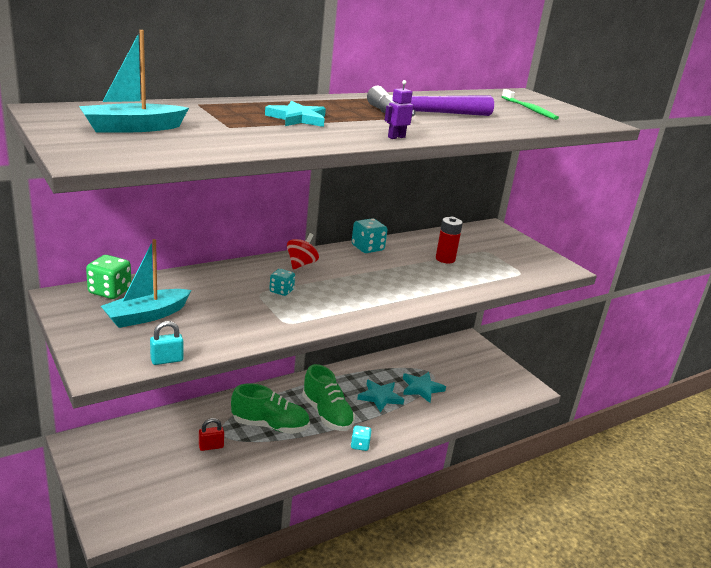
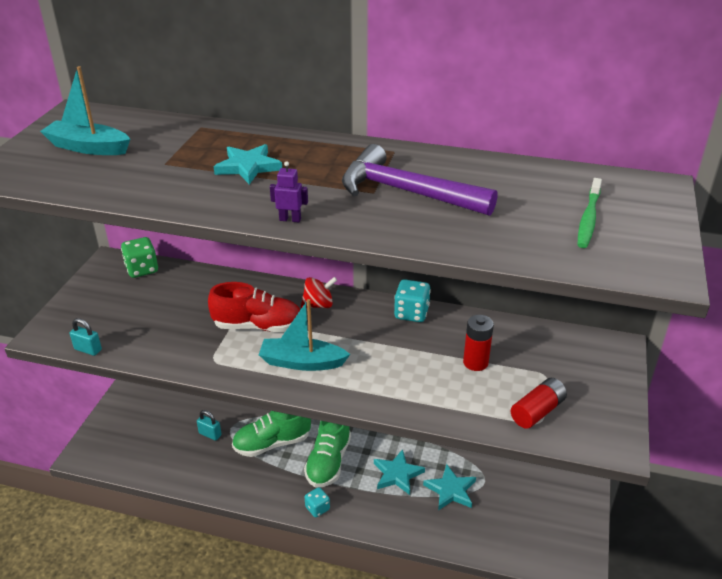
camera: 50 degrees right, 10 degrees up
(146, 316) = (132, 303): turquoise boat -> turquoise boat (302, 362)
(211, 446) = (210, 434): red padlock -> turquoise padlock
(270, 425) = (272, 443): green shoe -> green shoe turned 105 degrees clockwise
(281, 291) = (258, 326): turquoise dice -> red shoe
(511, 269) = (537, 411): none -> red battery

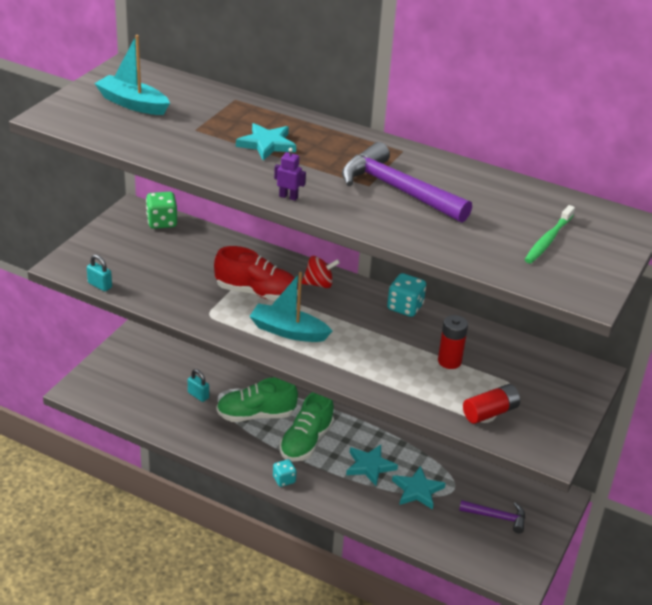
camera: 10 degrees right, 0 degrees up
(534, 502) = (497, 517): none -> purple hammer

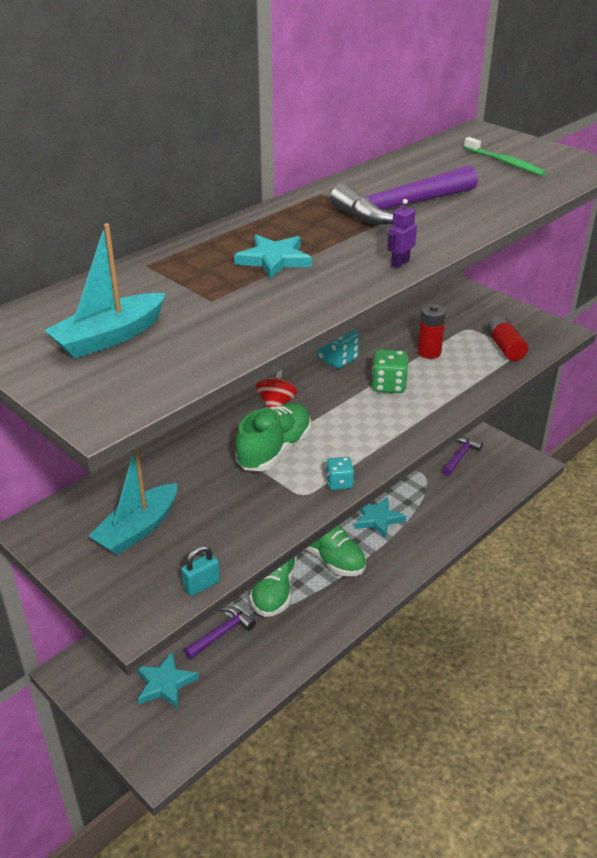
camera: 70 degrees left, 0 degrees up
(162, 222) = (83, 505): green dice -> green dice (388, 385)
(198, 395) = (221, 633): turquoise padlock -> purple hammer
(257, 293) = (274, 450): red shoe -> green shoe
(284, 480) = (380, 586): turquoise dice -> turquoise dice (339, 483)
(288, 331) = (354, 440): turquoise boat -> turquoise boat (138, 529)
(417, 490) = (417, 495): turquoise star -> turquoise star (165, 683)

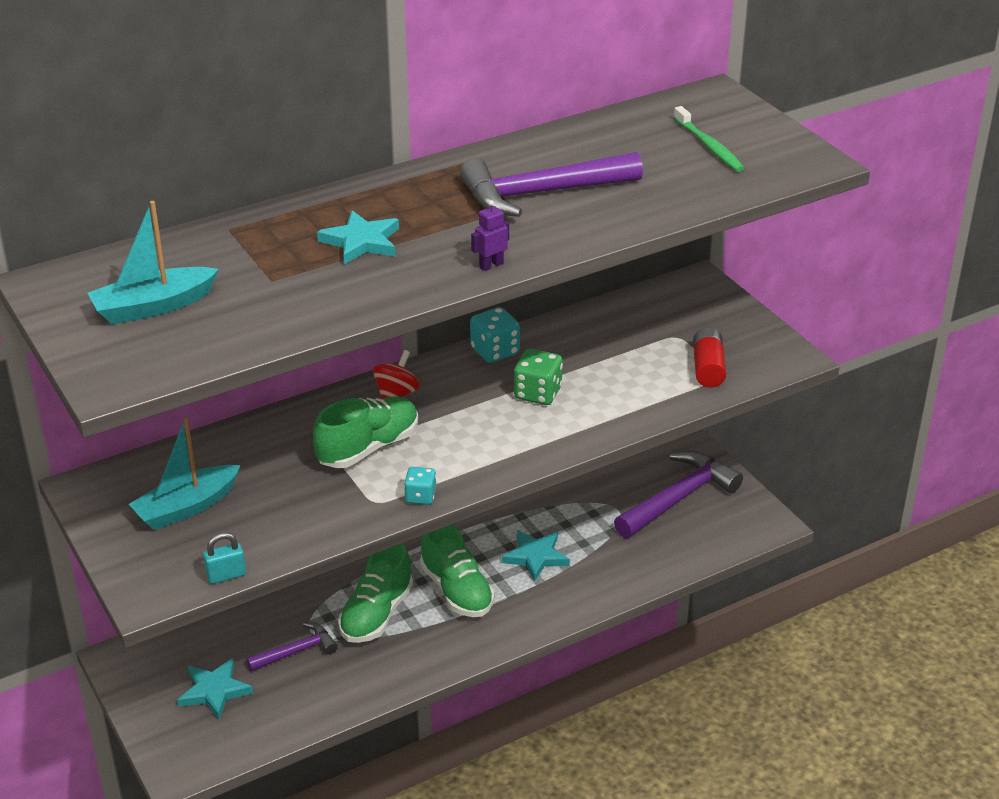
camera: 15 degrees right, 0 degrees up
(429, 352) = (609, 360): red battery -> none
(460, 456) = (678, 498): purple hammer -> purple hammer, size x1.82

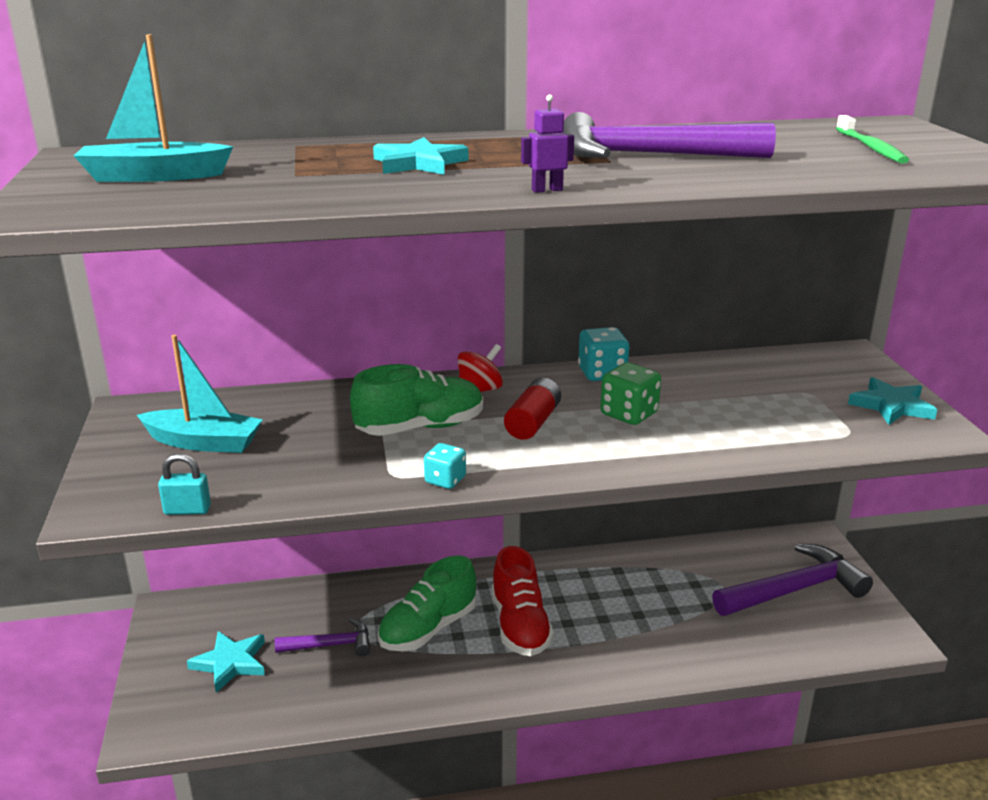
camera: 20 degrees right, 10 degrees down
(186, 507) = (204, 442): turquoise boat -> turquoise boat turned 150 degrees counterclockwise
(457, 590) = (520, 625): green shoe -> red shoe
(536, 556) = (617, 612): turquoise star -> turquoise star (891, 406)
(708, 368) = (836, 425): red battery -> red battery (533, 422)

